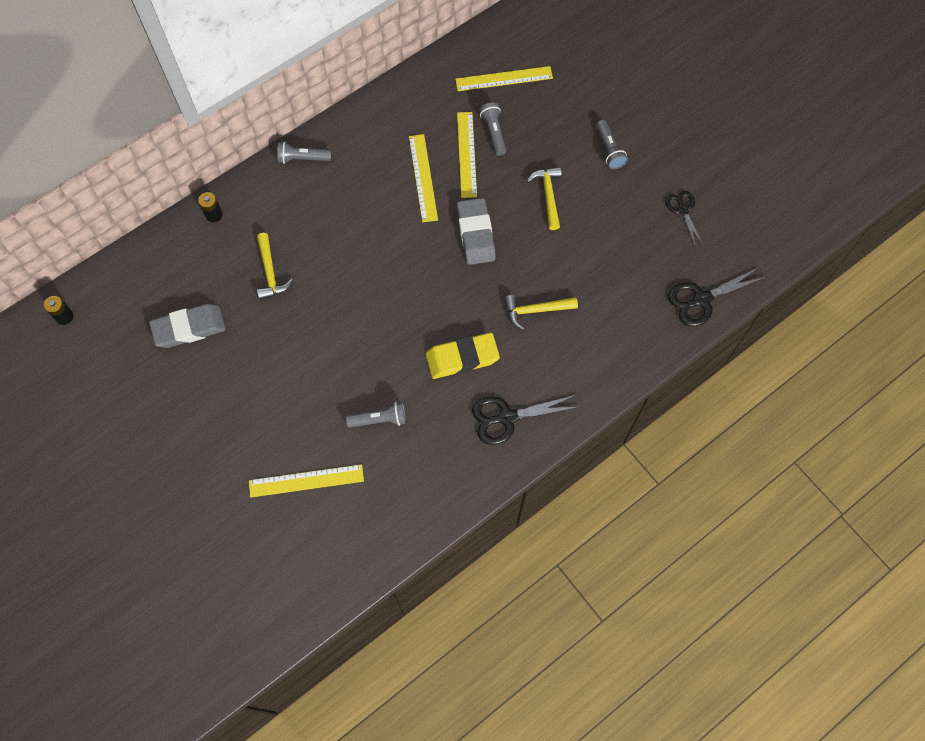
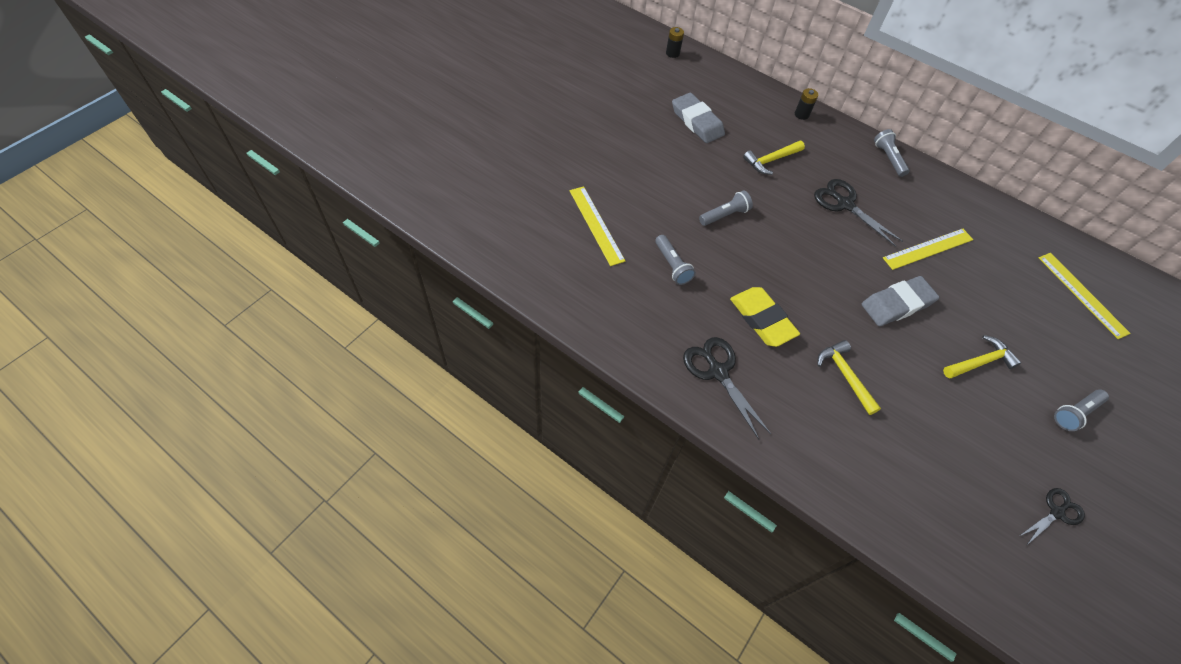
camera: 70 degrees right, 10 degrees down
(466, 154) = (976, 279): yellow ruler -> none
(494, 133) = (1016, 297): grey flashlight -> grey flashlight (724, 215)
(702, 299) = (955, 557): black scissors -> black scissors (845, 204)

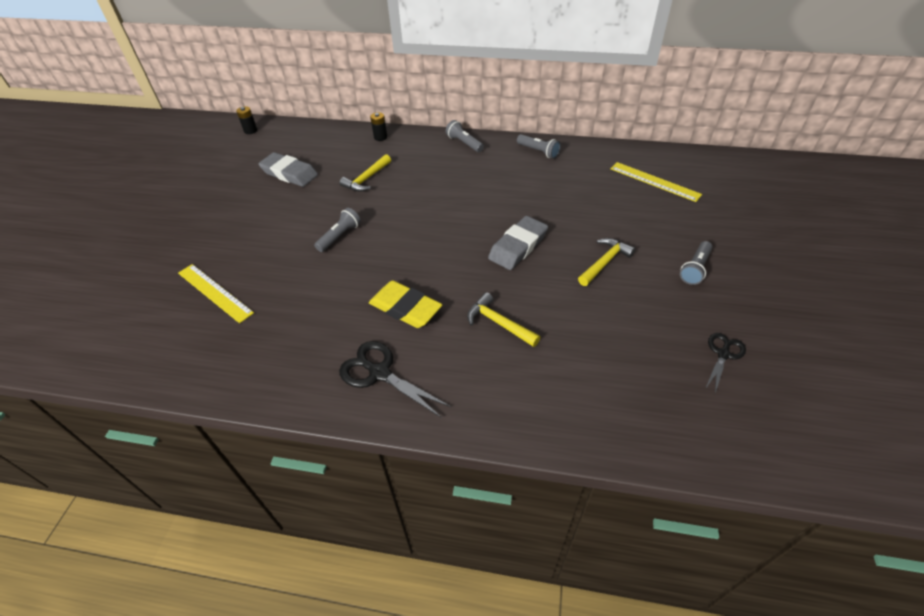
camera: 20 degrees left, 10 degrees down
(672, 265) = (303, 297): grey flashlight -> grey flashlight (538, 151)
(845, 204) = (443, 188): black scissors -> none
(928, 249) = (524, 195): yellow ruler -> none

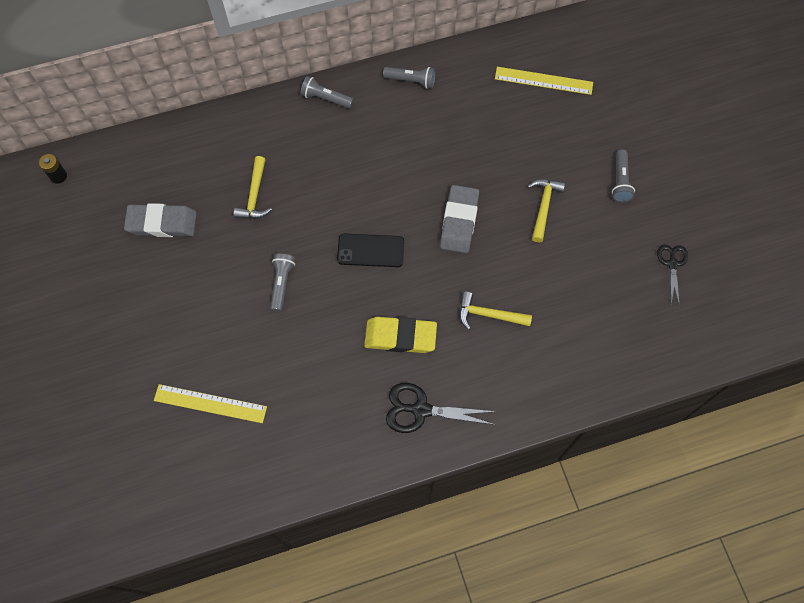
camera: 30 degrees left, 20 degrees up
(380, 137) = (225, 125): black battery -> none
(427, 240) = (370, 250): none -> black phone

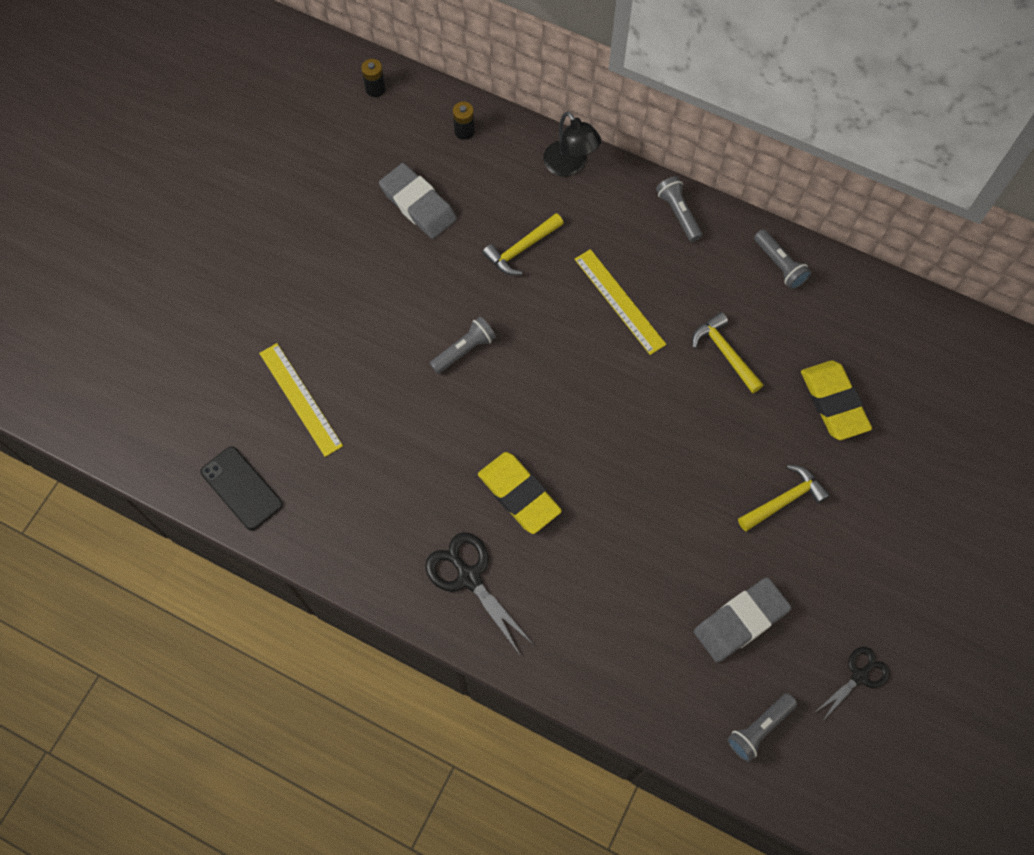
camera: 45 degrees right, 0 degrees up
(145, 155) = (464, 131): none -> black battery
(233, 123) = (570, 166): none -> black lamp
(370, 250) = (573, 391): black phone -> black phone (241, 488)
(459, 221) = (685, 439): grey eraser -> grey eraser (740, 621)
(488, 315) = (621, 551): yellow hammer -> yellow hammer (725, 353)
(515, 131) = (833, 402): none -> yellow eraser
(543, 81) = (918, 377): yellow ruler -> yellow ruler (619, 301)
(620, 181) = (892, 546): grey flashlight -> grey flashlight (759, 728)

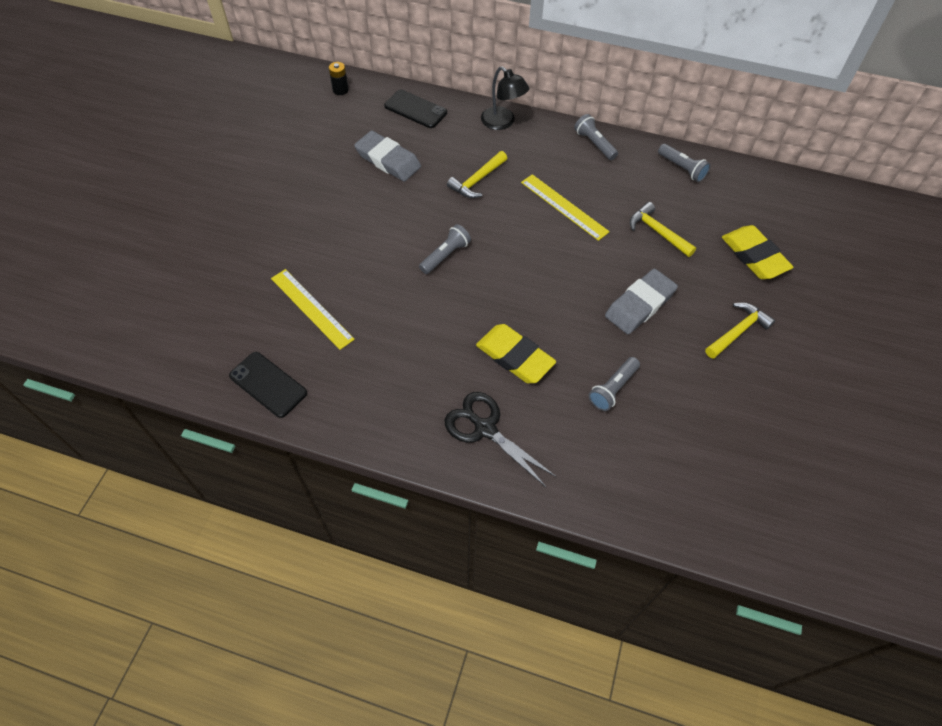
camera: 10 degrees left, 10 degrees down
(464, 131) = (415, 109): black battery -> black phone
(740, 621) = (731, 430): grey eraser -> grey eraser (640, 305)
(759, 728) = (774, 518): grey flashlight -> grey flashlight (613, 389)
(859, 676) = (846, 460): black scissors -> none

